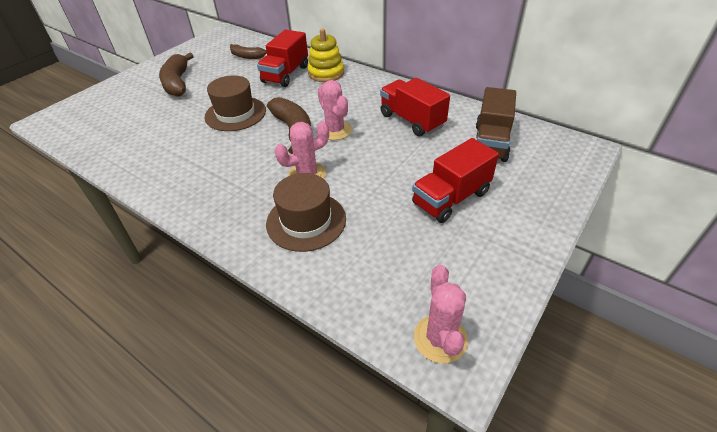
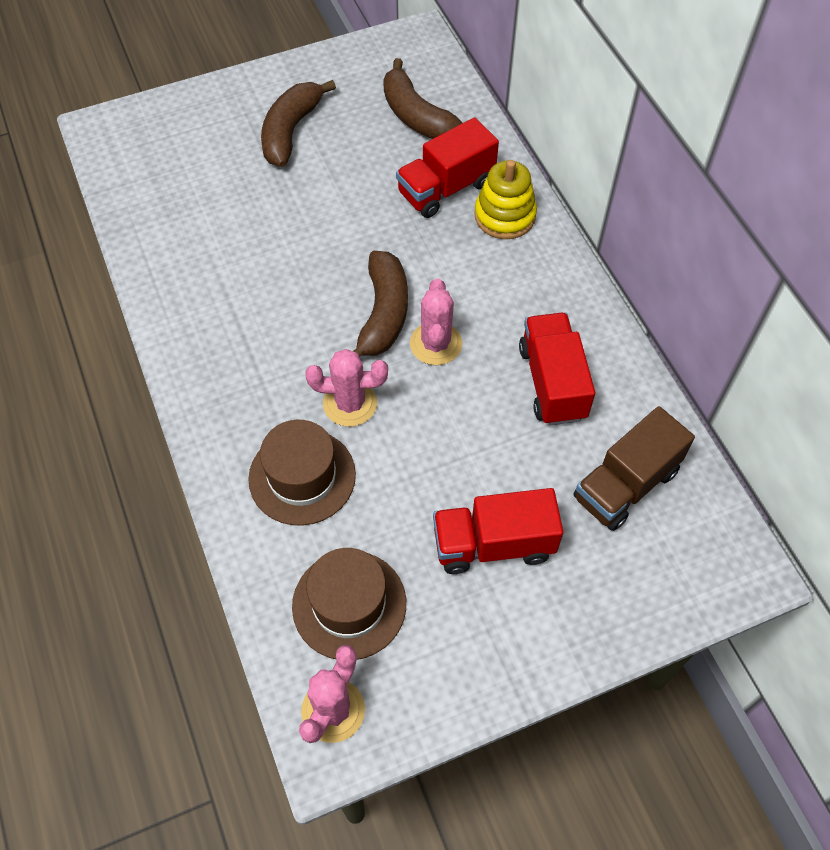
camera: 30 degrees right, 15 degrees up
(235, 114) = (330, 239): brown hat -> brown hat (349, 604)
(247, 56) = (416, 116): brown banana -> brown banana, size x1.64

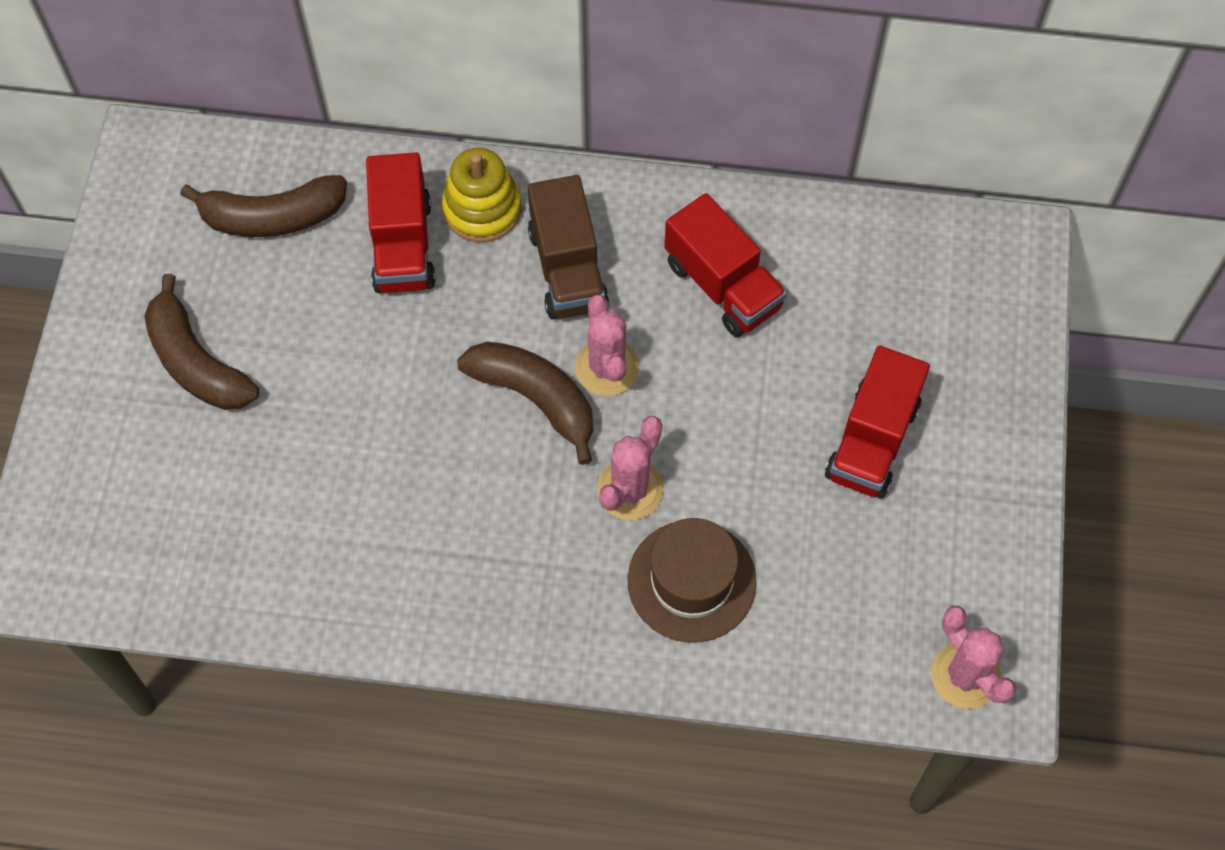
camera: 60 degrees left, 5 degrees up
(349, 604) = (863, 606): brown hat -> none
(436, 344) = (607, 367): pink cactus -> pink cactus turned 45 degrees clockwise
(552, 382) = (723, 285): red truck -> red truck turned 150 degrees counterclockwise
(626, 485) = (876, 289): brown truck -> brown truck (568, 269)

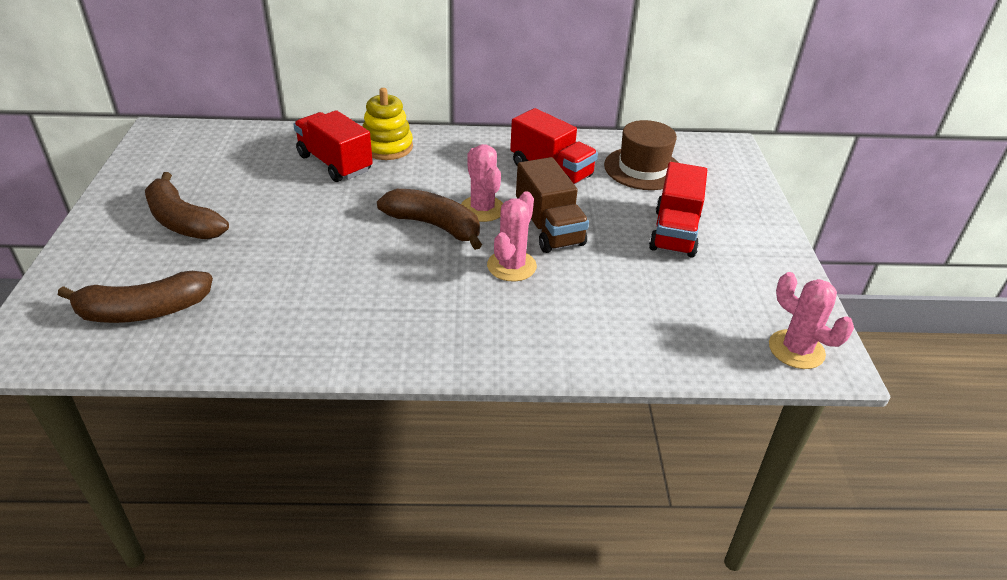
camera: 10 degrees left, 25 degrees down
(273, 217) = (245, 156): brown banana -> brown banana (144, 311)
(403, 245) = (334, 163): red truck -> red truck turned 150 degrees clockwise
(568, 269) = (447, 168): brown truck -> brown truck (549, 228)
(691, 581) = (570, 311): brown hat -> brown hat (643, 168)

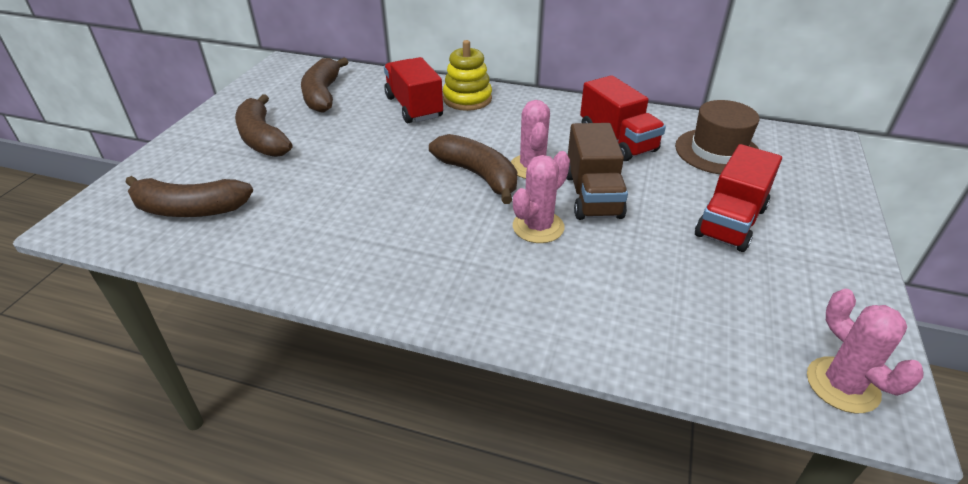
camera: 20 degrees right, 0 degrees up
(226, 163) = (323, 95): none -> brown banana

